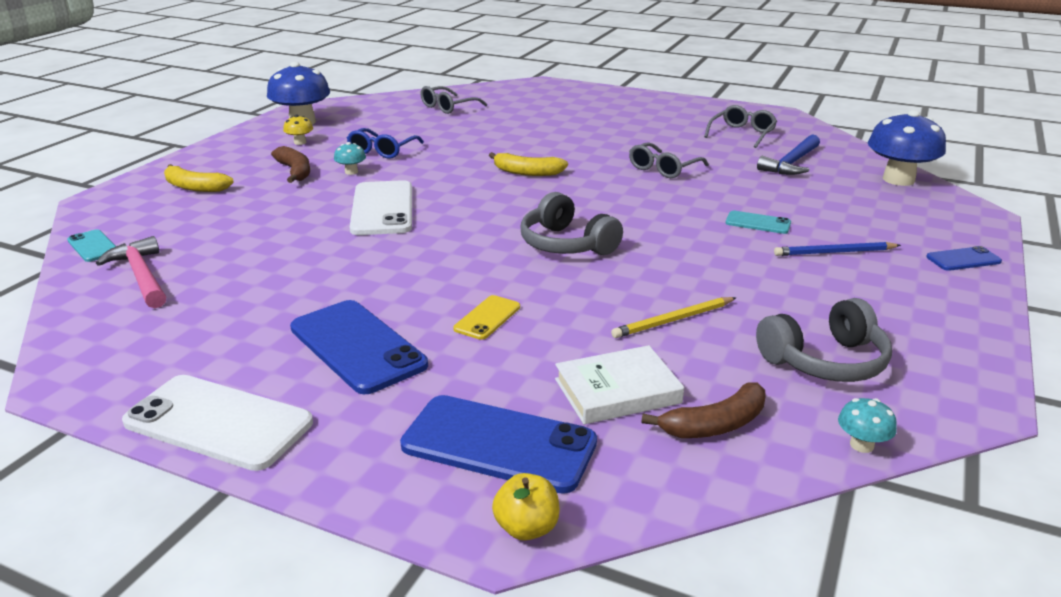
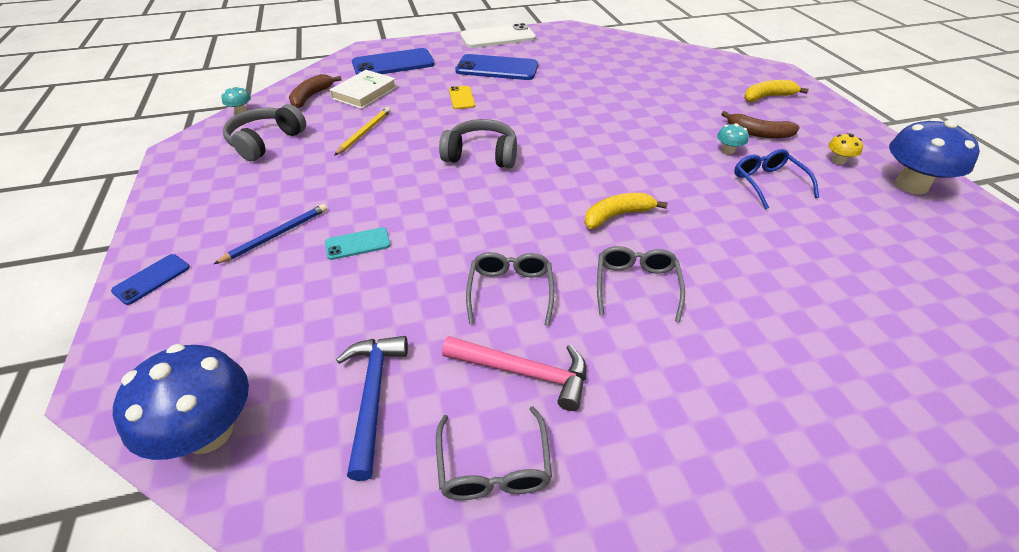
camera: 140 degrees right, 15 degrees up
(93, 246) = (702, 55): turquoise phone -> none
(141, 276) = (645, 55): pink hammer -> pink hammer (524, 372)
(382, 209) = (636, 131): white phone -> none
(448, 107) = (900, 295): grey glasses -> grey glasses (636, 286)
(526, 528) = (359, 52): yellow apple -> none

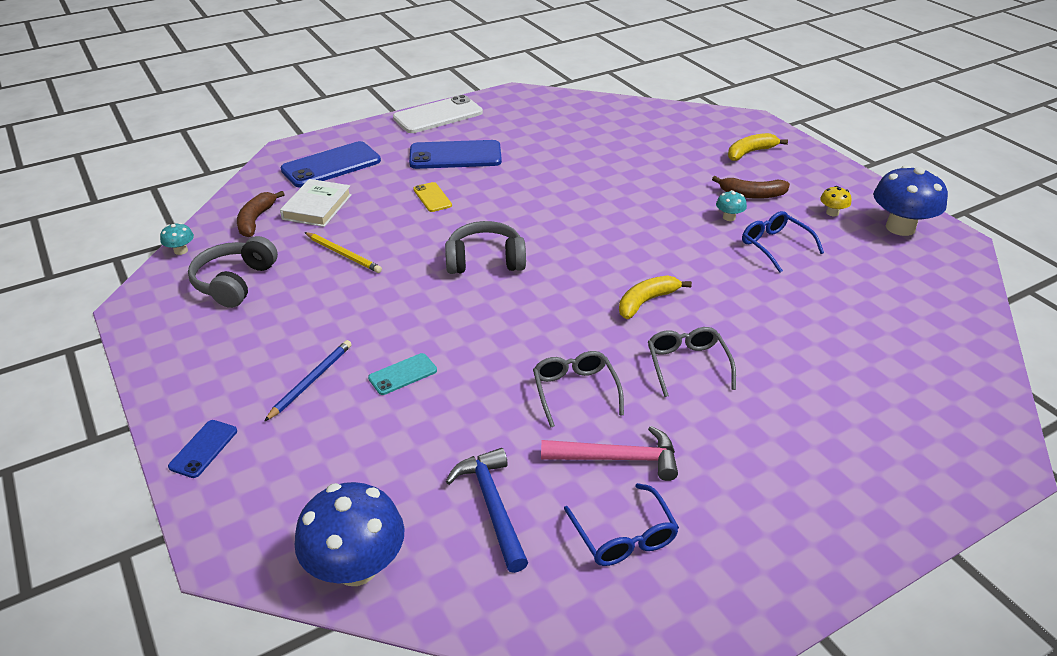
camera: 15 degrees left, 5 degrees down
(364, 132) = (343, 254): yellow pencil -> yellow pencil turned 120 degrees clockwise
(493, 466) = (623, 536): grey glasses -> blue glasses

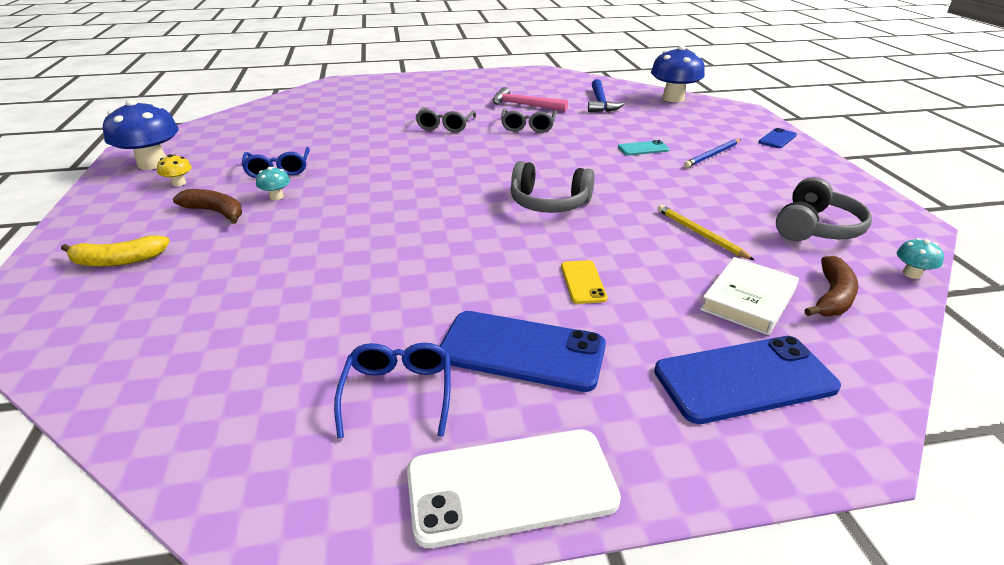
camera: 160 degrees left, 5 degrees down
(623, 536) = (540, 89): blue glasses -> blue glasses (398, 393)
(646, 302) = (434, 155): yellow banana -> none

